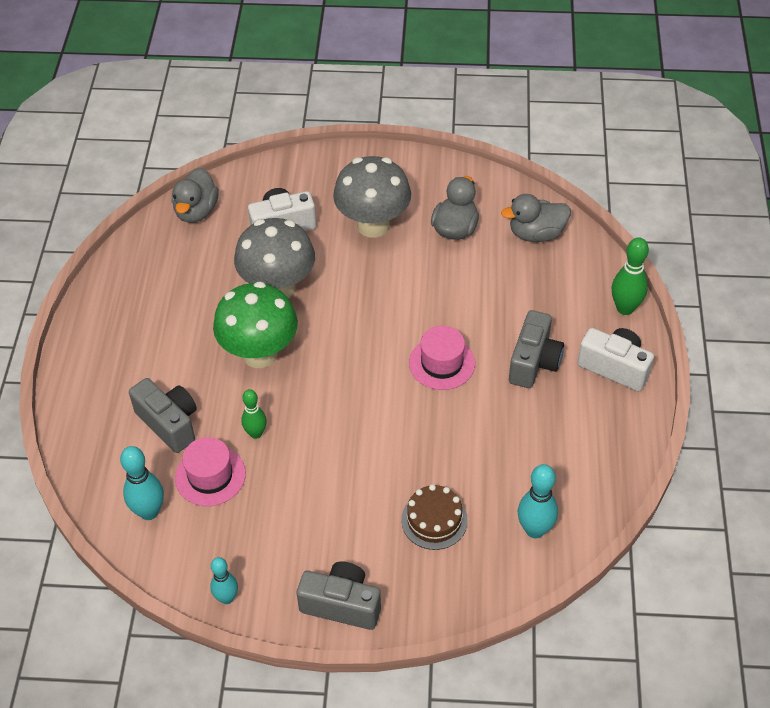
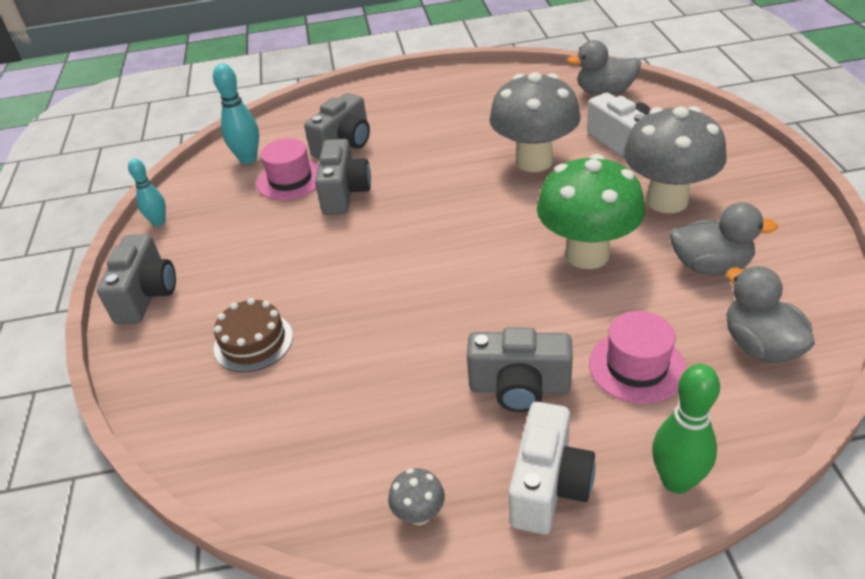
camera: 80 degrees right, 10 degrees down
(256, 433) = (344, 193): green bowling pin -> grey camera
(260, 354) = (443, 171): green mushroom -> green mushroom (587, 254)
(442, 363) = (482, 300): pink hat -> pink hat (637, 366)
(535, 530) = (246, 439): turquoise bowling pin -> none
(620, 436) = (419, 514): none -> grey mushroom

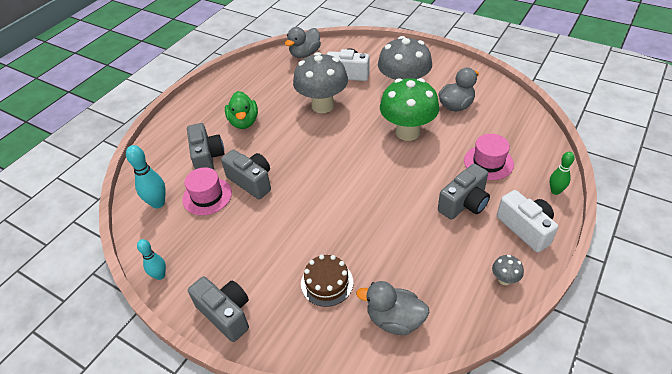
camera: 50 degrees left, 5 degrees up
(428, 130) = (244, 122): none -> green duck
(676, 481) = (555, 191): green bowling pin -> green bowling pin, size x0.67
(760, 346) = (512, 124): grey duck -> grey duck (394, 319)

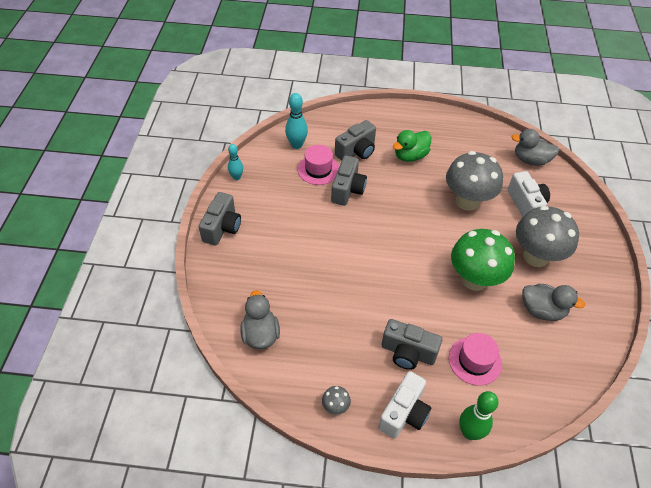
camera: 60 degrees right, 5 degrees up
(327, 283) = (274, 278): brown cake -> none
(555, 191) = (469, 432): green bowling pin -> green bowling pin, size x1.50

